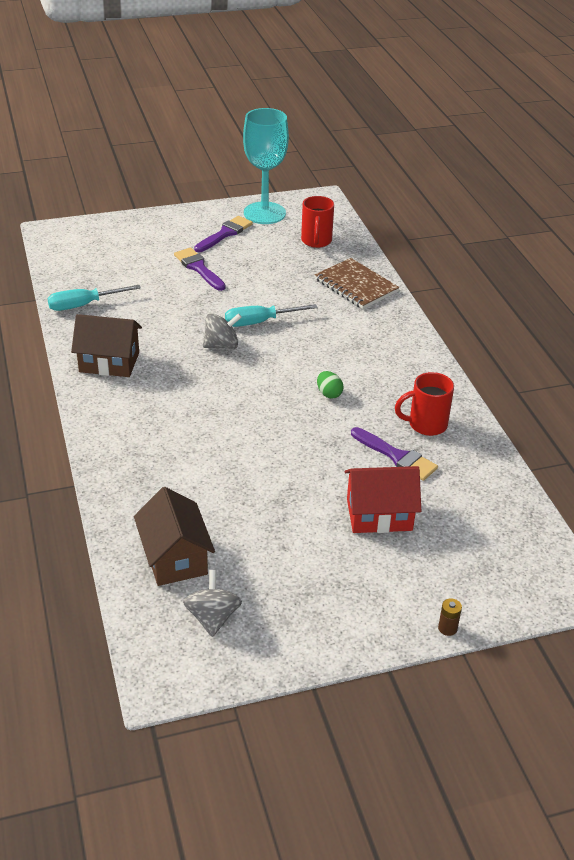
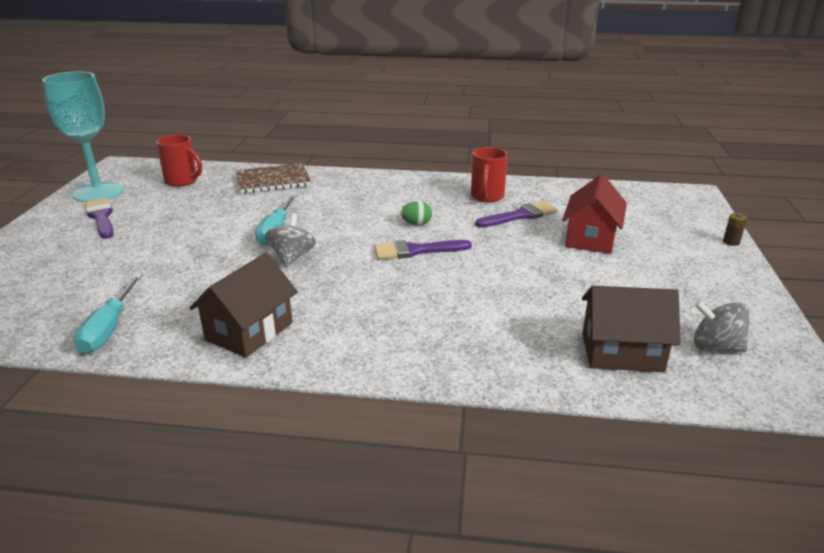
camera: 65 degrees left, 10 degrees down
(198, 268) = (141, 242): purple brush -> purple brush (416, 251)

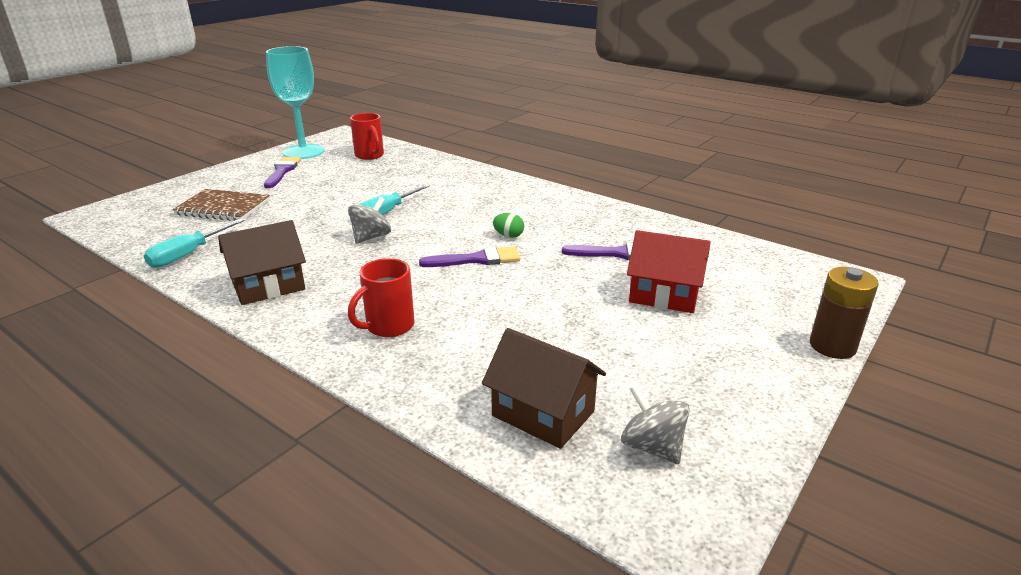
camera: 30 degrees right, 0 degrees up
(273, 181) = (437, 170): brown notebook -> brown notebook (223, 208)
(416, 251) = (477, 259): purple brush -> purple brush turned 150 degrees clockwise
(487, 197) = (608, 227): red mug -> red mug (388, 326)
(591, 238) = (664, 295): red house -> red house turned 60 degrees clockwise
(731, 242) = (832, 346): brown battery -> brown battery, size x2.15

